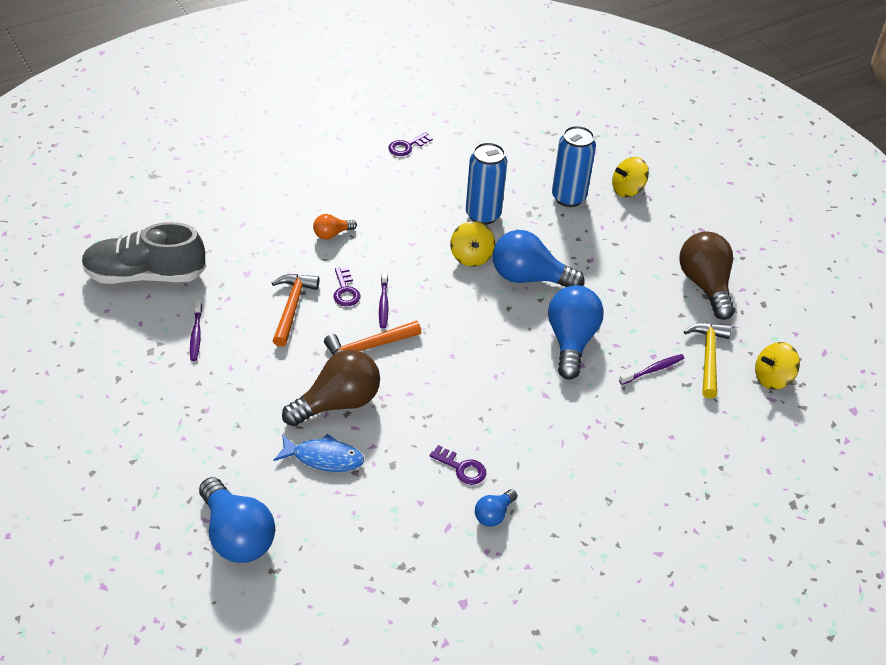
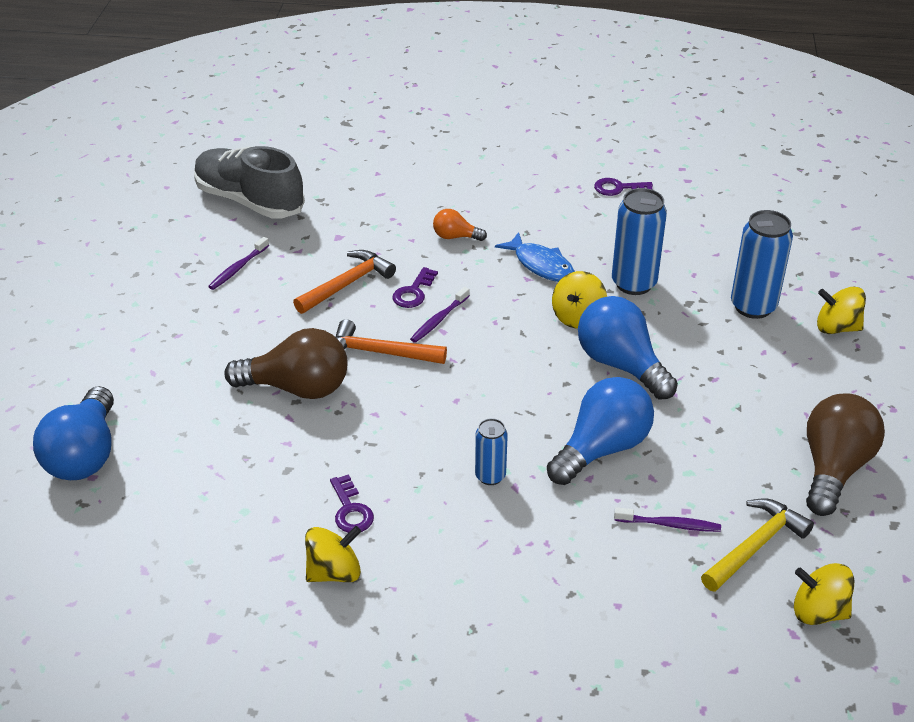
camera: 40 degrees right, 5 degrees down
(324, 458) = (231, 429): blue fish -> blue fish (541, 265)
(494, 515) = (334, 572): blue light bulb -> yellow spinning top
(524, 396) = (490, 476): none -> blue can

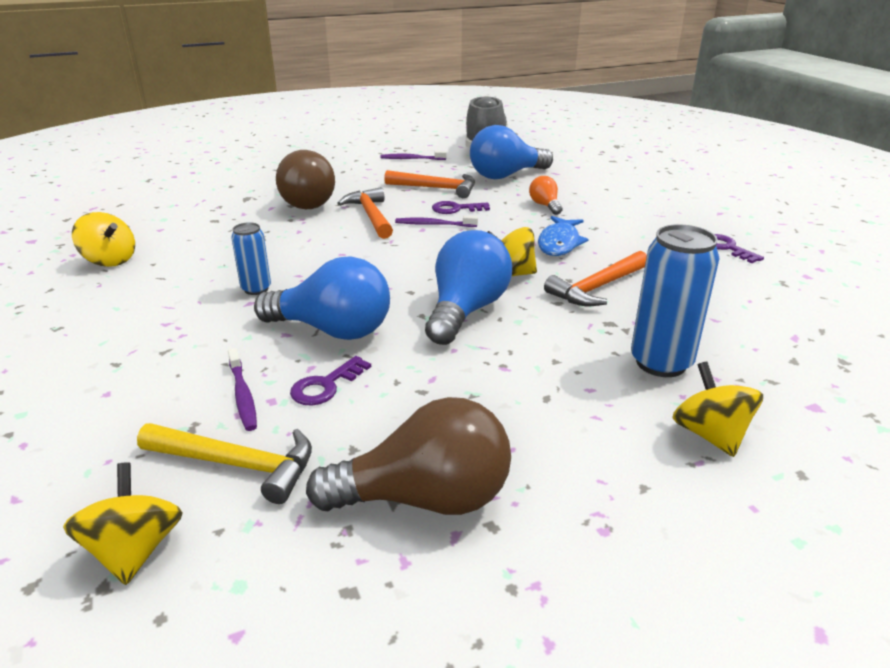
camera: 60 degrees right, 10 degrees down
(85, 455) = (192, 170): blue light bulb -> blue light bulb (506, 175)
(351, 510) = (182, 249): purple key -> purple key (325, 386)
(633, 283) = (597, 288): blue can -> orange hammer

